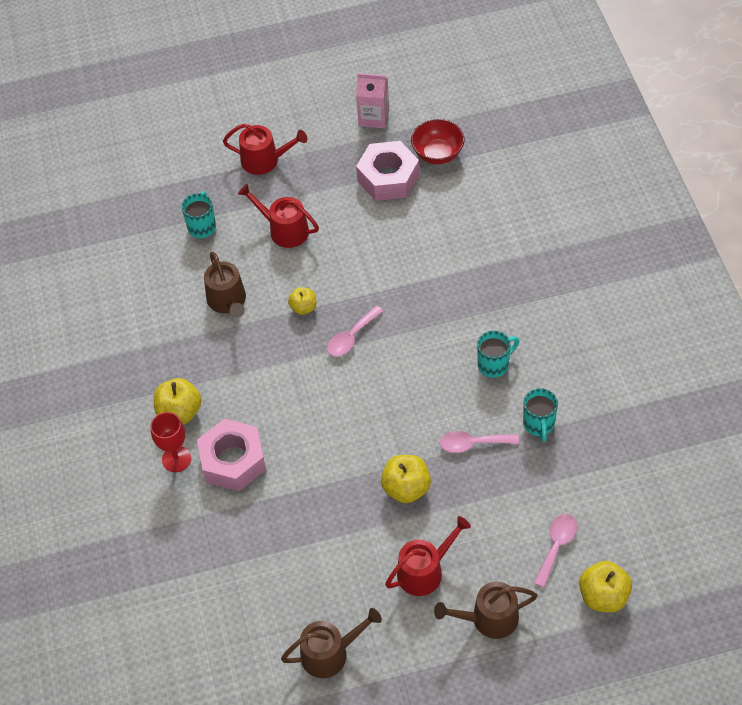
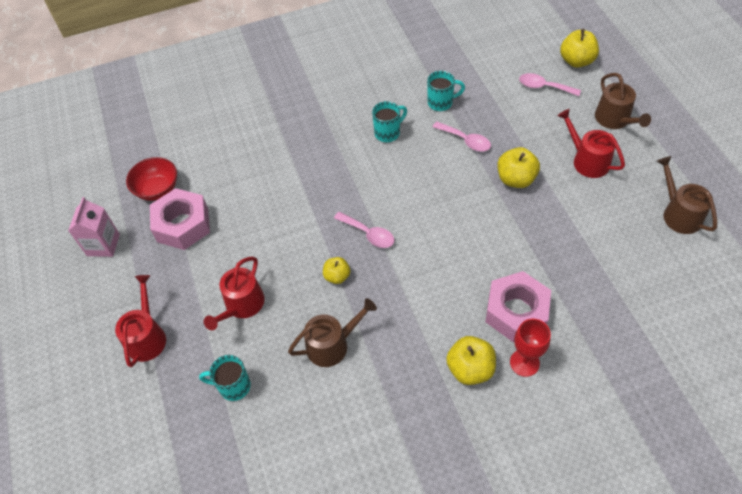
camera: 95 degrees left, 0 degrees up
(472, 444) = (465, 140): pink spoon -> pink spoon turned 45 degrees counterclockwise
(494, 364) = (388, 133): turquoise mug -> turquoise mug turned 90 degrees clockwise

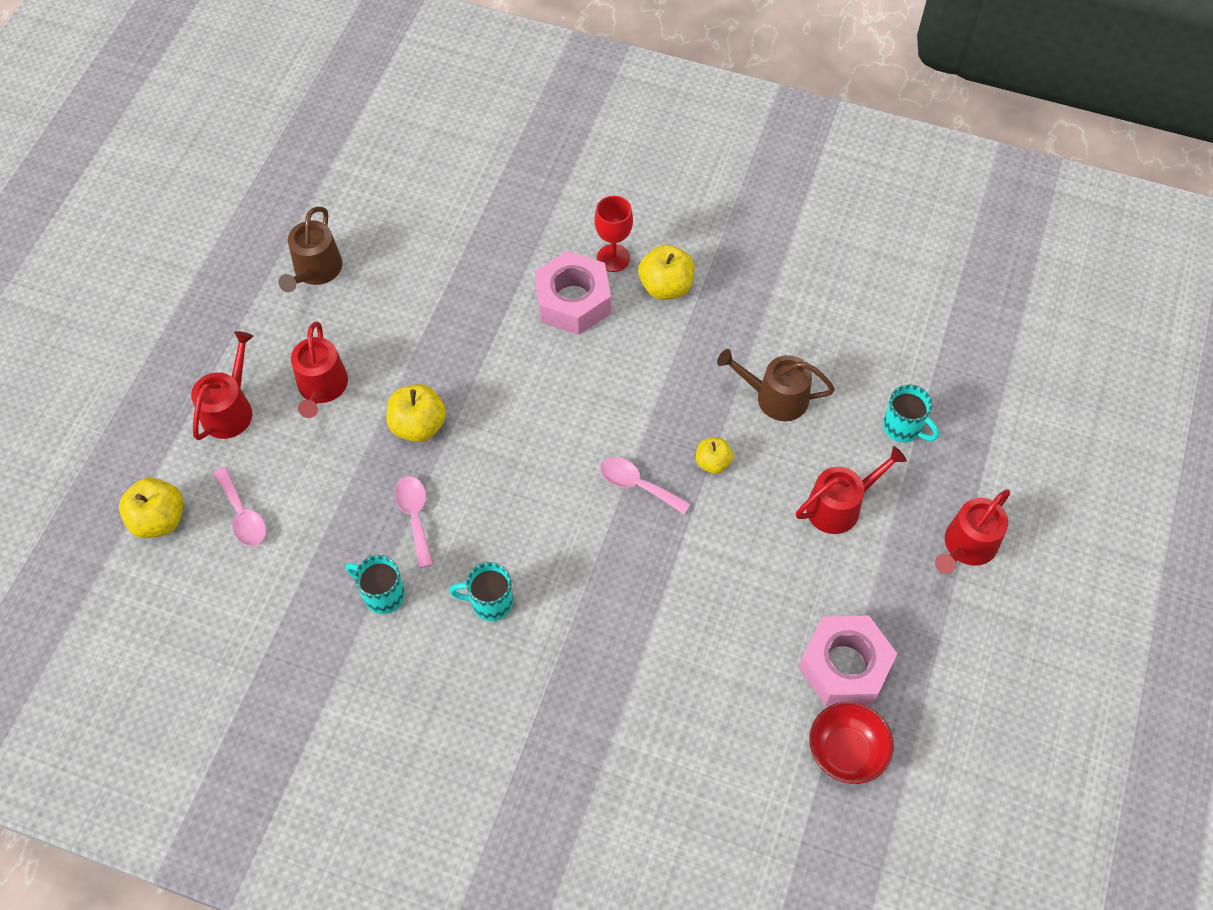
camera: 145 degrees left, 5 degrees up
(103, 245) = (962, 715): pink carton -> none
(368, 234) = (637, 485): pink spoon -> pink spoon turned 45 degrees counterclockwise
(614, 119) = (230, 409): brown watering can -> red watering can

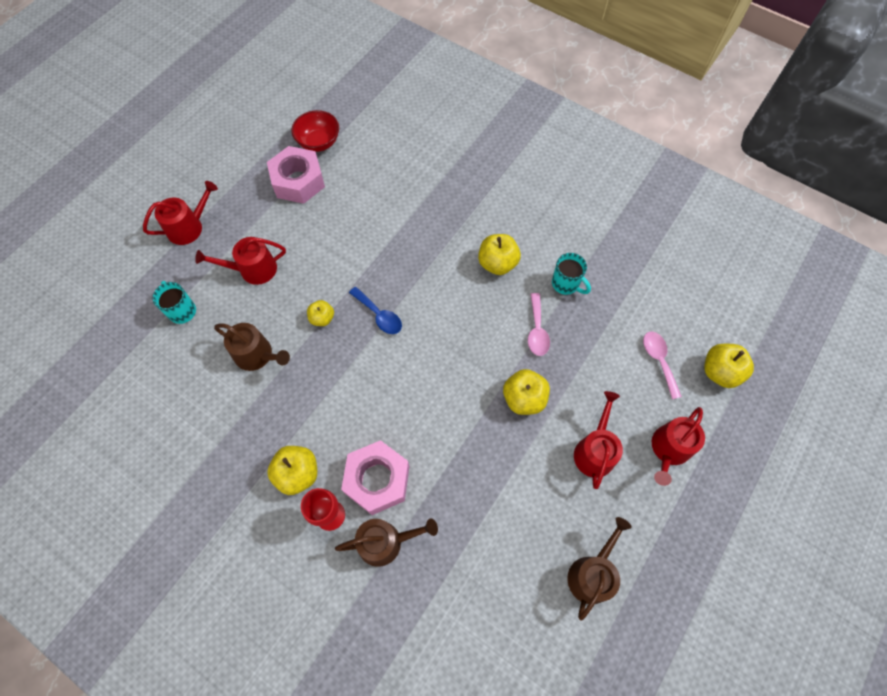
camera: 165 degrees left, 5 degrees up
(490, 602) = (497, 263): turquoise mug -> yellow apple
(545, 249) = (385, 542): none -> brown watering can
(637, 485) = (379, 315): pink spoon -> blue spoon

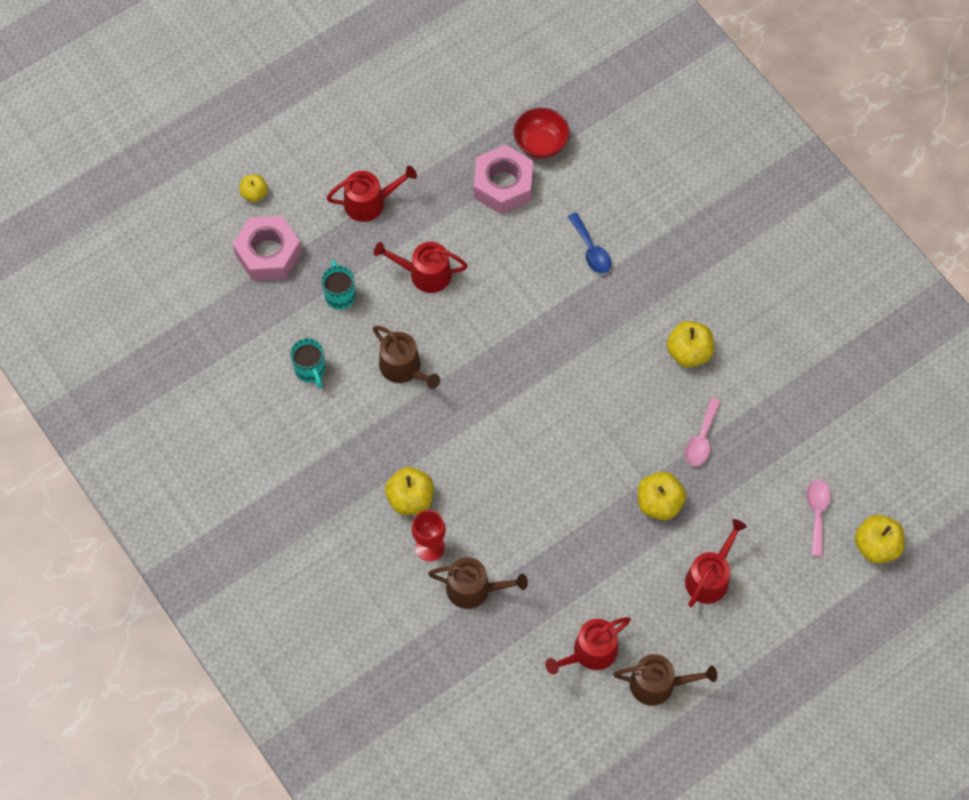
camera: 20 degrees right, 0 degrees up
(322, 318) = (481, 351): yellow apple -> yellow apple (254, 194)
(377, 480) = (485, 530): pink nut -> pink nut (268, 254)
(379, 315) = (541, 368): blue spoon -> blue spoon (591, 250)
(566, 284) = (754, 400): turquoise mug -> turquoise mug (310, 370)
(592, 573) = (658, 684): brown watering can -> brown watering can turned 45 degrees clockwise
(669, 449) = (785, 602): red watering can -> red watering can (590, 652)

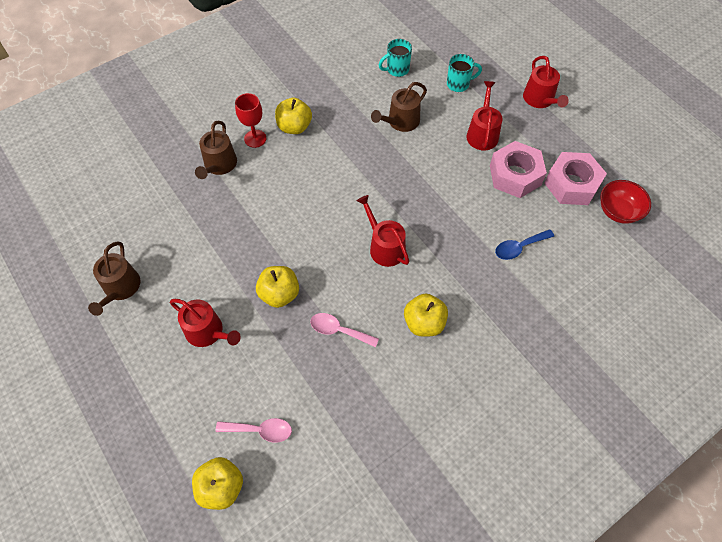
camera: 90 degrees right, 5 degrees down
(254, 194) = (536, 36): yellow apple -> none
(268, 254) = (488, 45): pink nut -> pink nut (515, 175)
(590, 652) = (156, 240): red watering can -> red watering can (384, 247)

